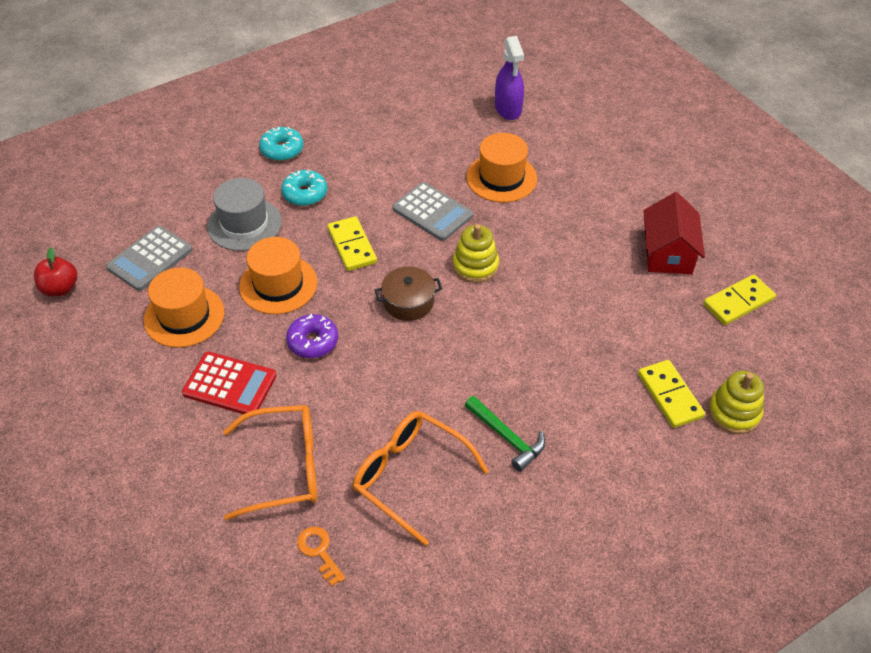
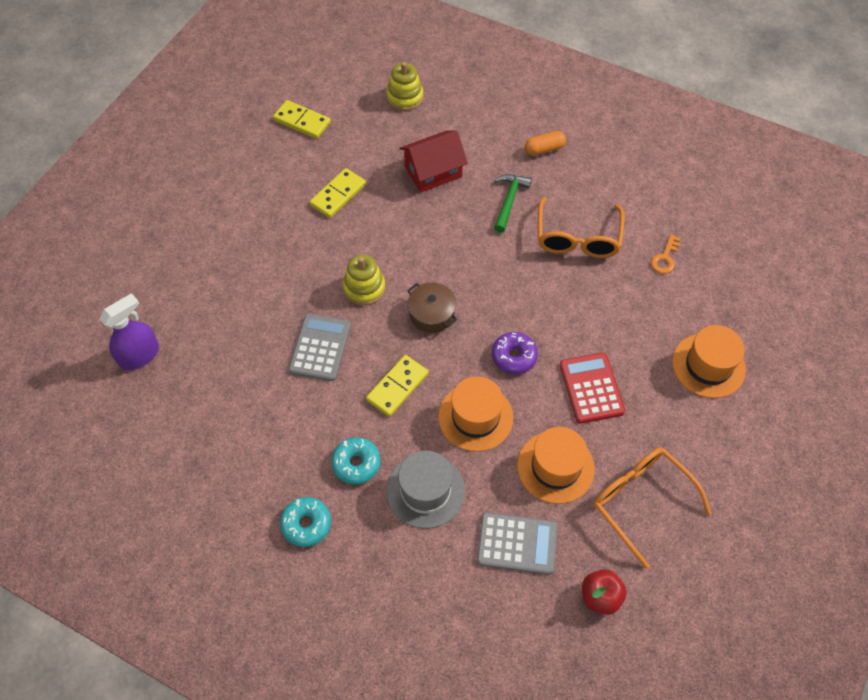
camera: 120 degrees left, 10 degrees up
(285, 468) = (626, 310): orange glasses -> orange glasses (641, 501)
(501, 178) = (245, 317): orange hat -> orange hat (708, 365)
(566, 518) = (544, 149): none -> orange capsule
(668, 253) = (274, 174): red house -> red house (433, 171)
(669, 395) = (413, 131): yellow domino -> yellow domino (338, 195)

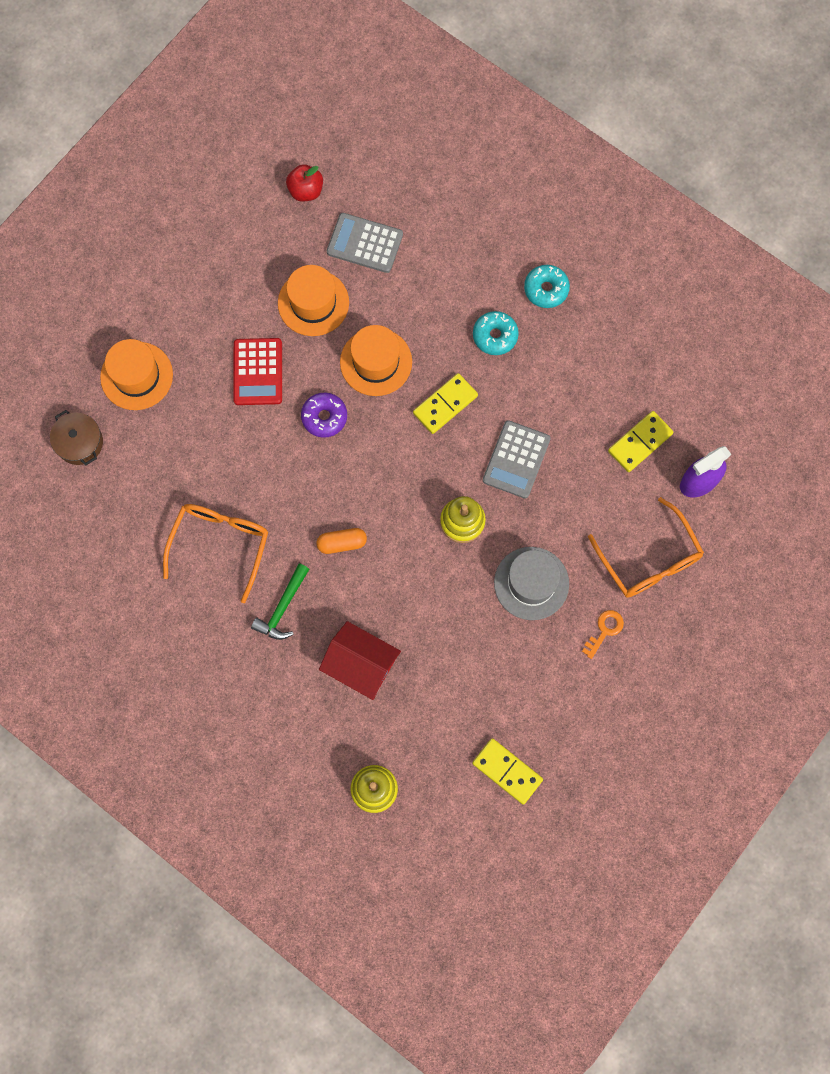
camera: 170 degrees left, 15 degrees up
(338, 195) = (476, 650): yellow domino -> yellow domino (640, 442)
(425, 490) = (436, 301): grey hat -> grey hat (531, 583)
(432, 314) = (397, 478): brown pot -> brown pot (79, 443)
(433, 171) = (361, 664): red house -> red house turned 45 degrees clockwise
(544, 149) = (223, 675): orange capsule -> orange capsule (342, 543)
(641, 501) = (246, 260): orange glasses -> orange glasses (649, 560)
(665, 258) = (135, 503): orange key -> orange key (604, 630)

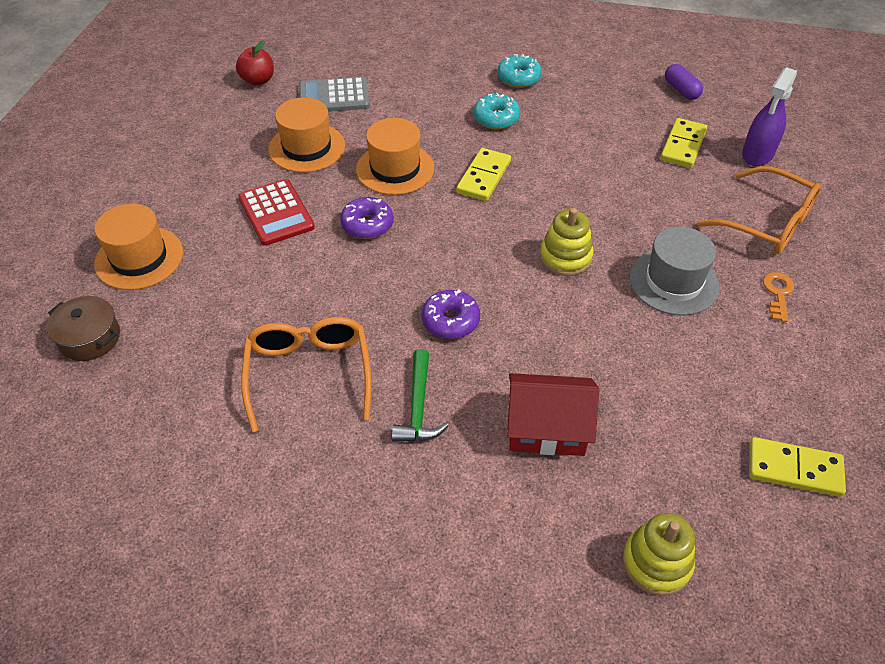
camera: 25 degrees left, 25 degrees down
(342, 543) = (450, 321): orange capsule -> purple donut
(516, 459) = (581, 193): grey calculator -> none
(687, 371) = (681, 90): none -> purple capsule

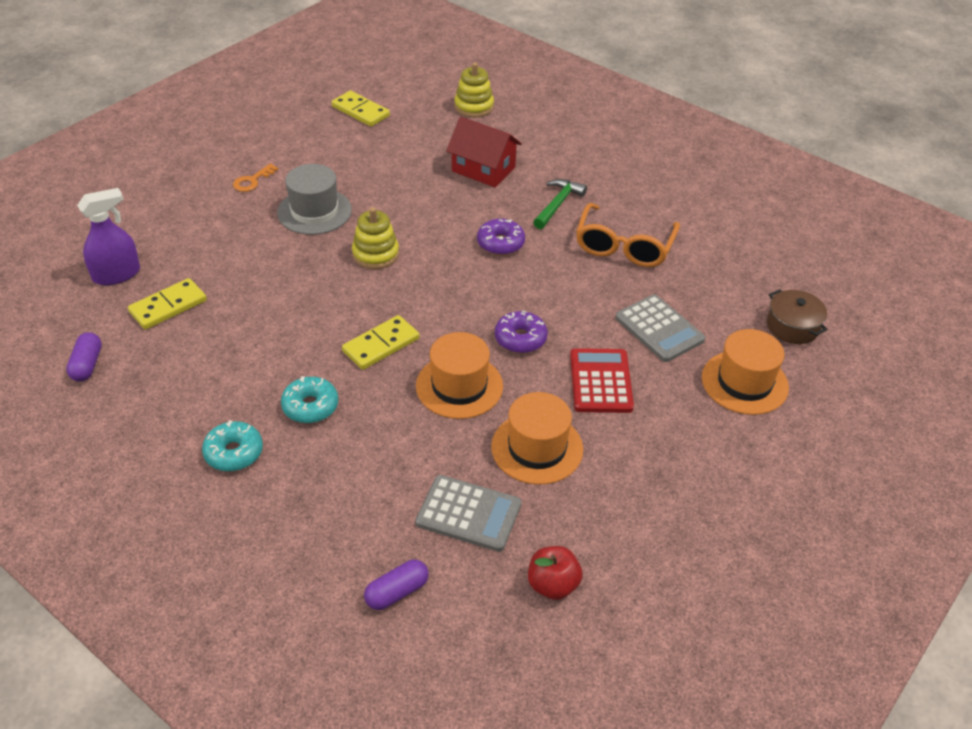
camera: 155 degrees left, 5 degrees down
(236, 282) = (659, 329): none -> grey calculator
(353, 50) = (397, 592): none -> purple capsule
(767, 223) = (192, 222): orange glasses -> none

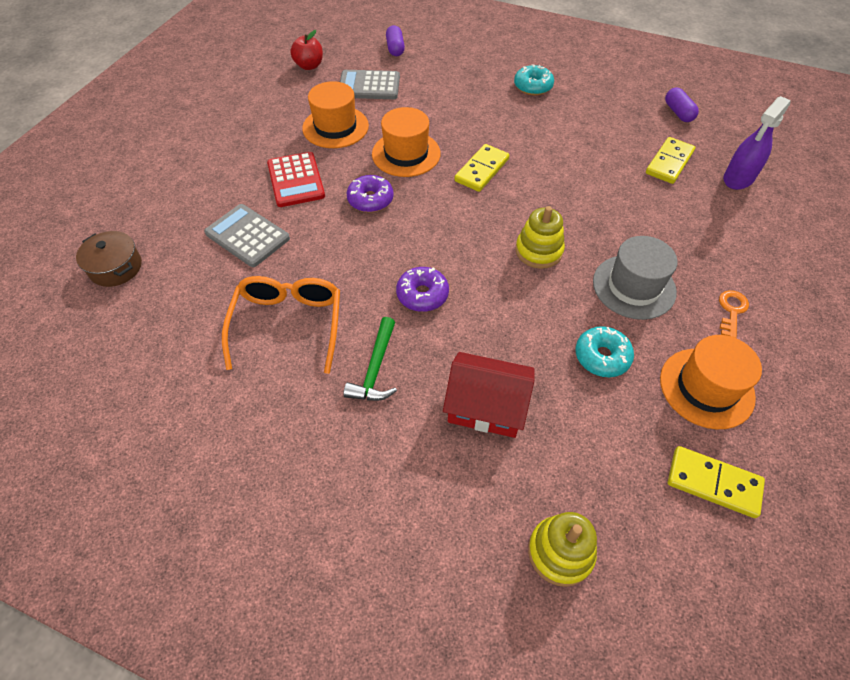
camera: 165 degrees right, 10 degrees up
(310, 406) = (504, 120): turquoise donut -> turquoise donut (602, 357)
(397, 592) = (395, 48): purple capsule -> purple capsule turned 45 degrees counterclockwise
(744, 382) = (173, 204): orange hat -> orange hat (706, 388)

